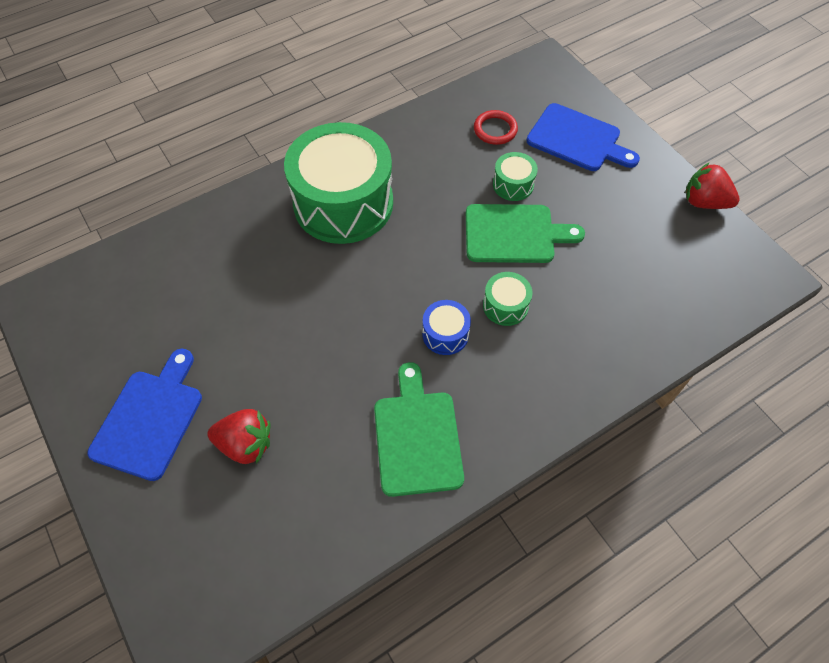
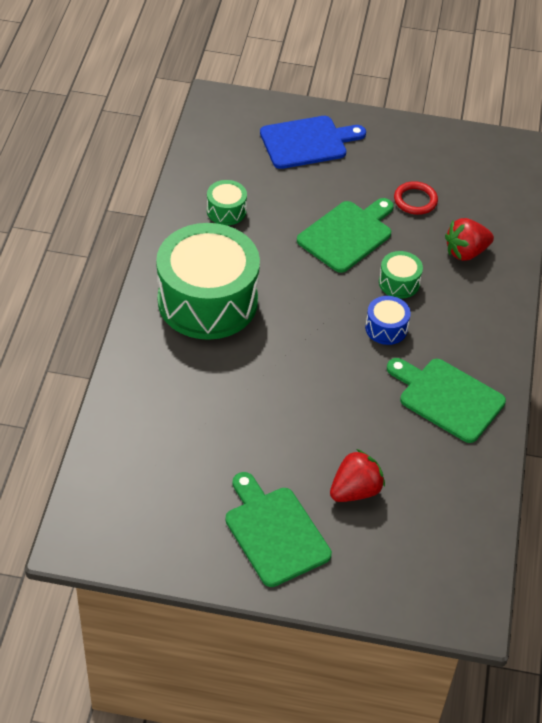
camera: 50 degrees left, 10 degrees down
(150, 419) = (274, 532): blue cutting board -> green cutting board
(495, 130) = (244, 174): red ring -> red ring (415, 200)
(513, 184) = (305, 203): green drum -> green drum (226, 211)
(704, 202) = (433, 129): red strawberry -> red strawberry (466, 252)

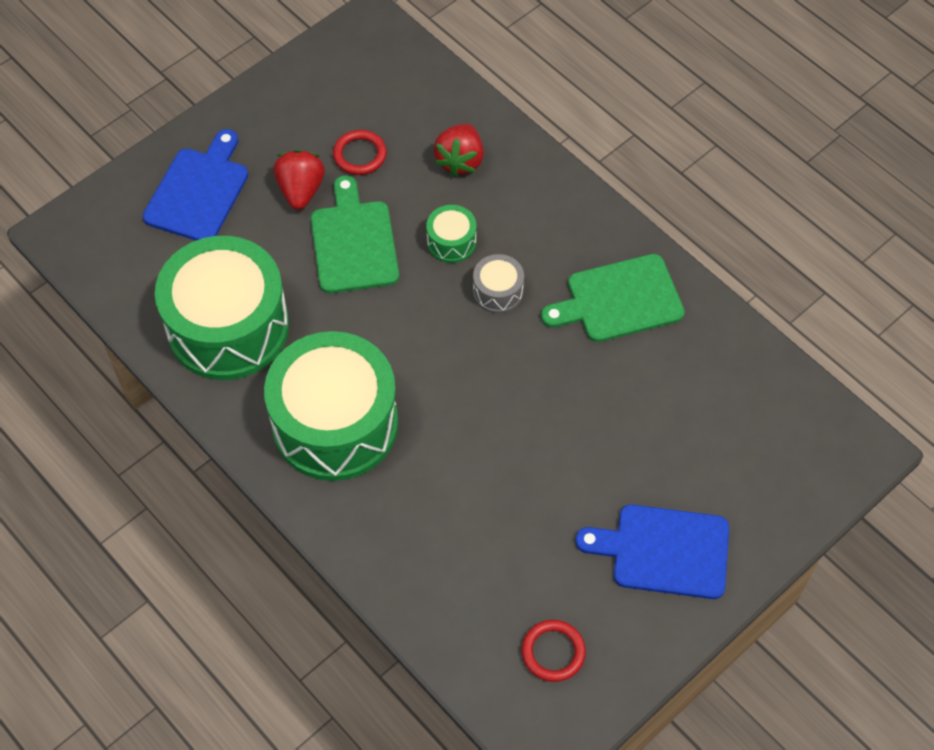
camera: 50 degrees left, 10 degrees up
(144, 509) = (553, 652): none -> red ring
(226, 211) = (228, 327): green drum -> green drum, size x2.38
(274, 532) = (663, 551): green cutting board -> blue cutting board
(355, 490) = (666, 450): red strawberry -> red strawberry (301, 190)
(386, 328) = (498, 291): blue drum -> grey drum

